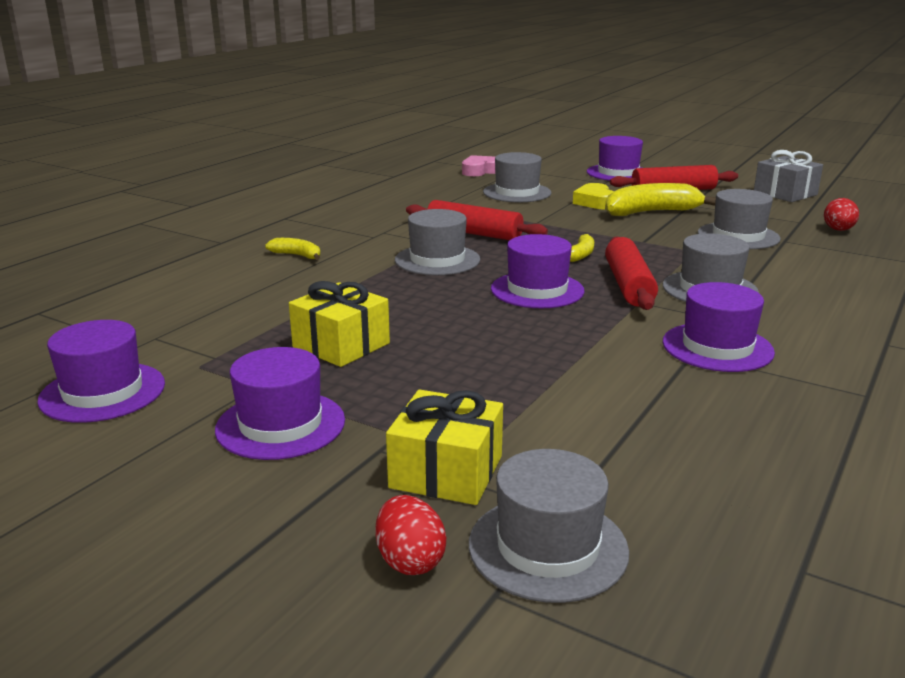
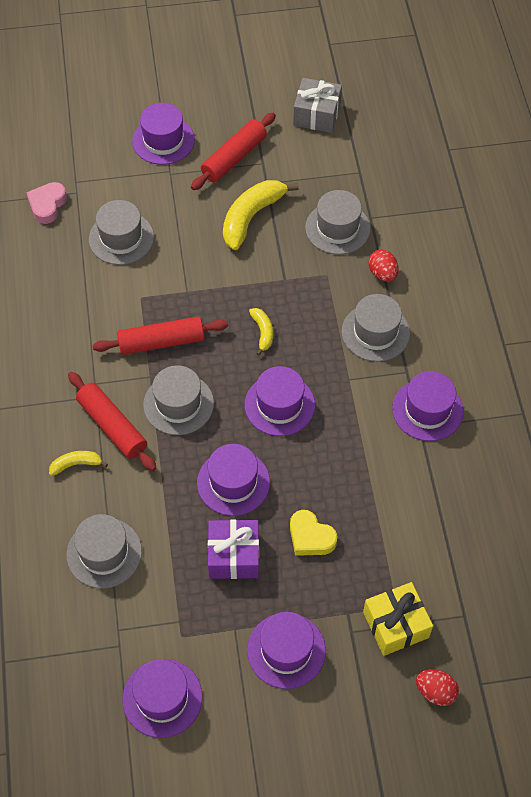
camera: 40 degrees left, 35 degrees up
(341, 345) = (234, 556): yellow gift -> purple gift
(417, 309) = (233, 482): none -> purple hat
(548, 547) = (477, 642): grey hat -> grey hat (104, 553)
(595, 202) = (196, 222): yellow heart -> yellow heart (310, 537)
(628, 285) = (326, 359): red rolling pin -> red rolling pin (112, 426)
(838, 230) = (392, 174): red egg -> red egg (382, 273)

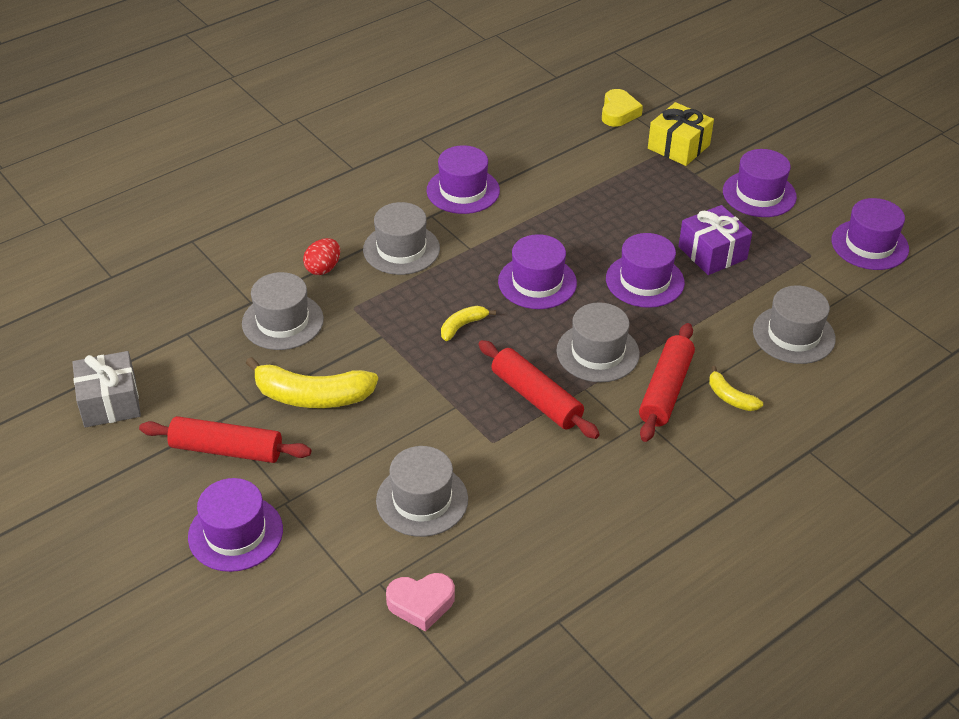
camera: 120 degrees left, 15 degrees down
(310, 537) = (650, 215): yellow heart -> yellow heart (618, 113)
(435, 692) = (709, 113): red egg -> none

